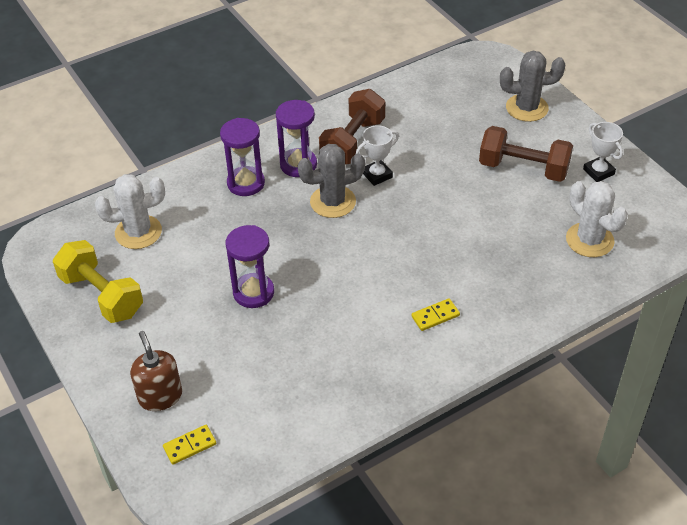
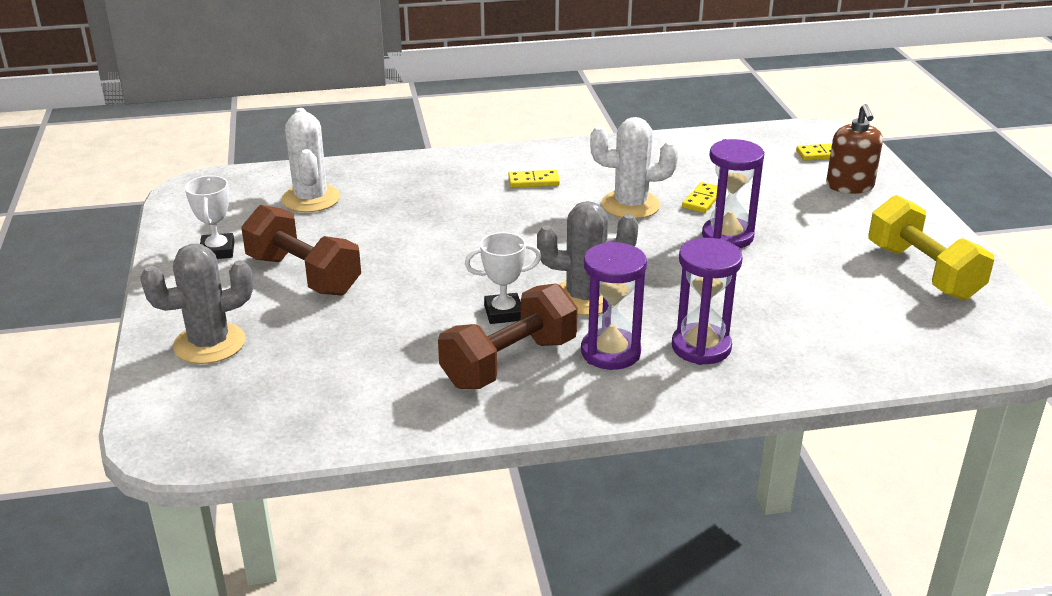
camera: 160 degrees left, 15 degrees down
(138, 232) = (874, 324): white cactus -> white cactus (630, 205)
(285, 334) = (702, 200): none -> yellow domino
(527, 108) = (209, 344): grey cactus -> grey cactus turned 45 degrees counterclockwise

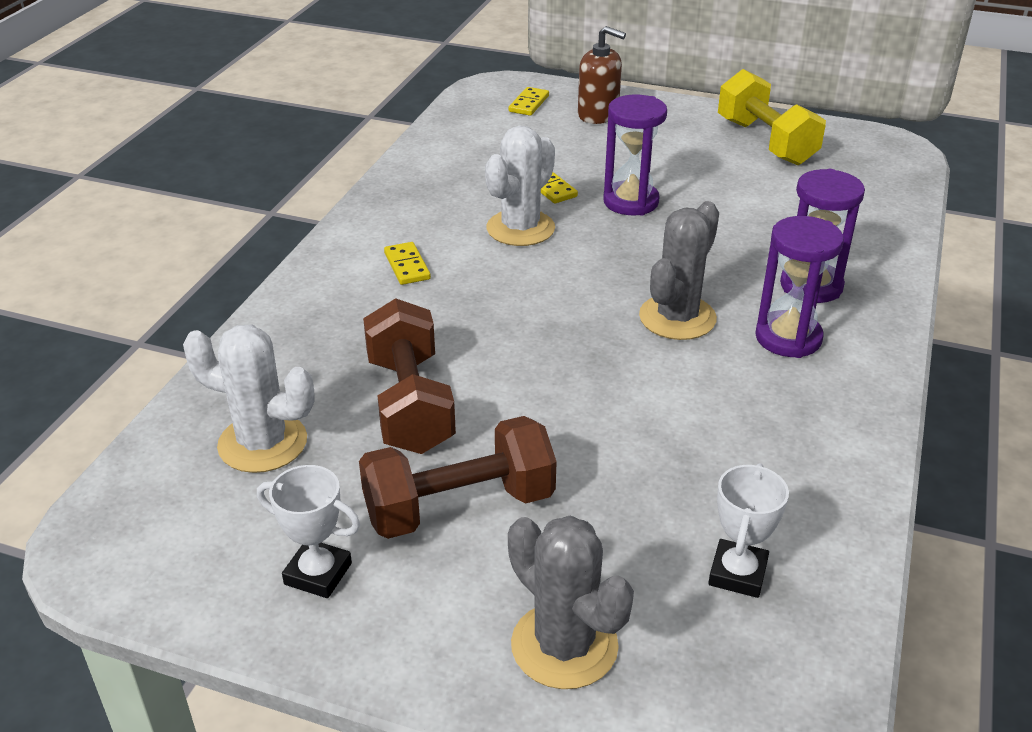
camera: 60 degrees left, 5 degrees up
(209, 344) = (564, 645): grey cactus -> grey cactus turned 45 degrees counterclockwise
(503, 313) = (668, 378): white trophy -> white trophy (737, 573)
(509, 363) = (767, 406): brown dumbbell -> brown dumbbell (410, 404)
(533, 181) = (407, 266): yellow domino -> yellow domino turned 45 degrees counterclockwise
(923, 272) = (765, 142): yellow dumbbell -> yellow dumbbell turned 60 degrees clockwise

